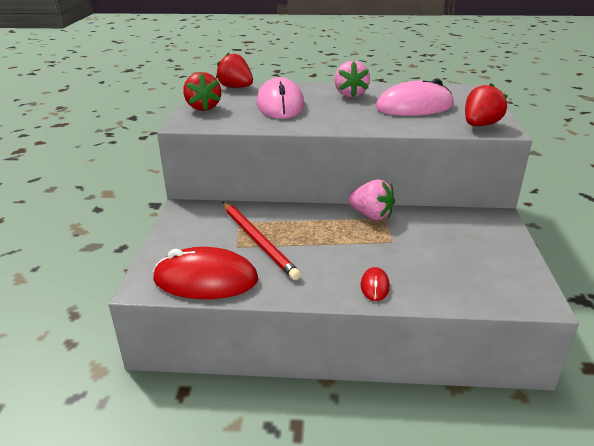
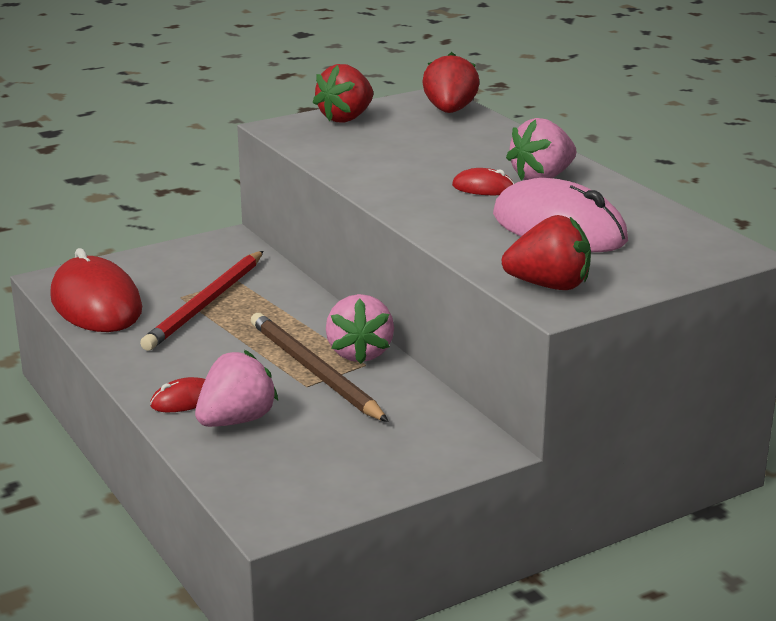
camera: 55 degrees right, 5 degrees down
(280, 105) = (424, 151): pink mouse -> none
(346, 106) = (483, 188): none -> red mouse
(378, 234) = (314, 371): none -> brown pencil
(415, 276) = (236, 420): none -> pink strawberry

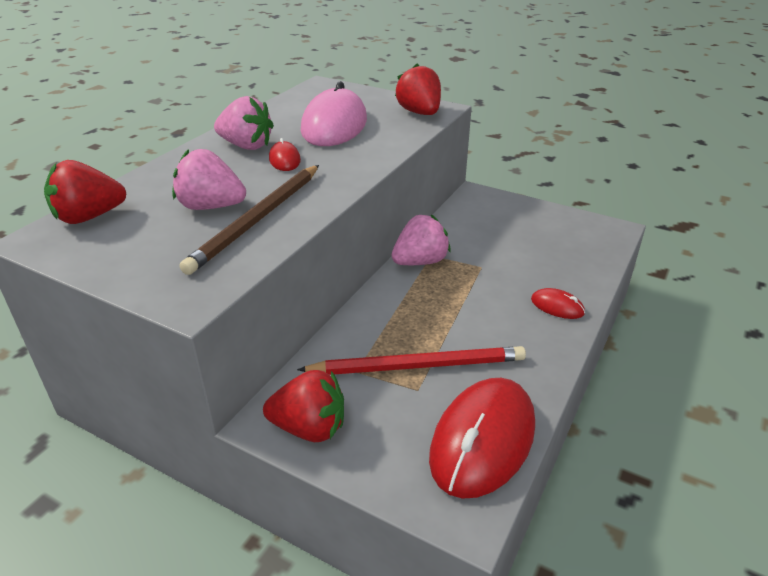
camera: 120 degrees left, 10 degrees up
(236, 420) = (551, 275): pink strawberry -> pink strawberry (211, 207)
(314, 371) = (462, 270): brown pencil -> brown pencil (257, 219)
(346, 118) = (139, 266): red strawberry -> red strawberry (309, 428)

